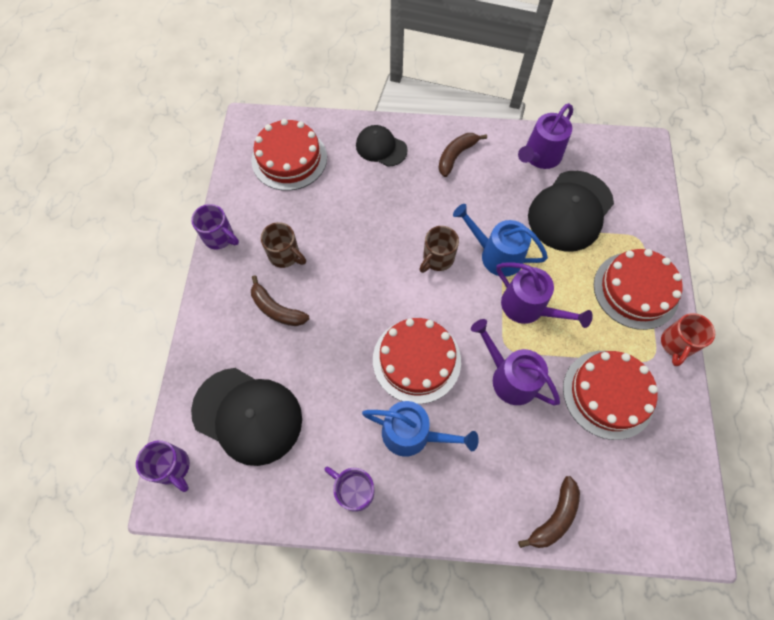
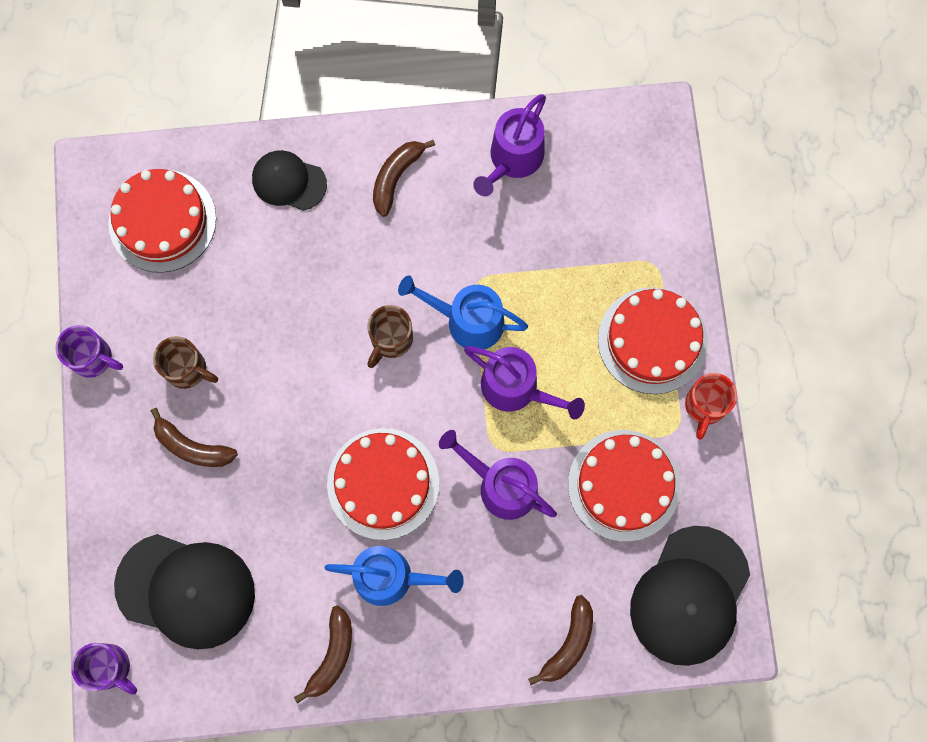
camera: 10 degrees left, 10 degrees up
(354, 490) = (332, 655): purple mug -> brown banana
(570, 211) = (560, 238): black cap -> black cap (690, 596)

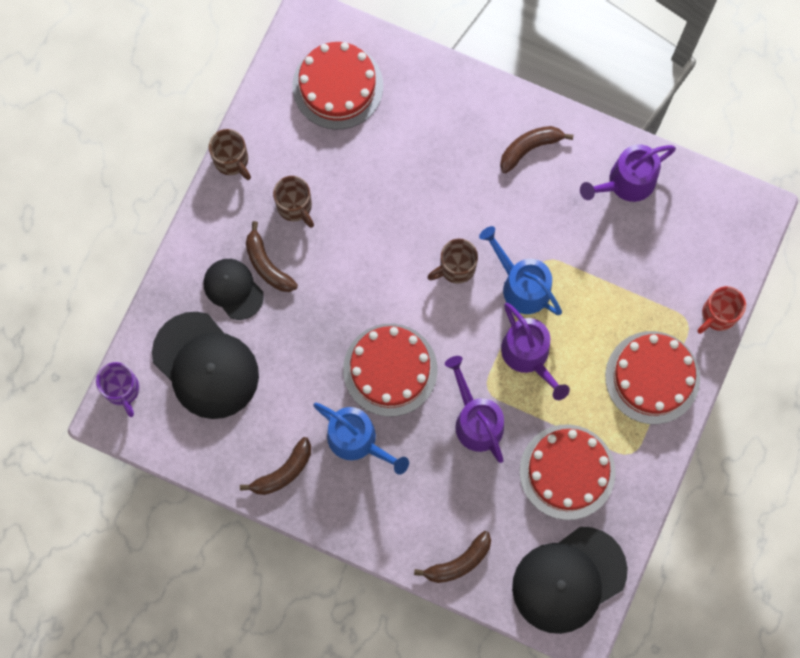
camera: 30 degrees right, 0 degrees up
(93, 358) = (232, 160): purple mug -> brown mug
(289, 181) = (447, 107): black cap -> black cap (233, 289)
(705, 406) = (663, 448): red mug -> red mug (718, 315)

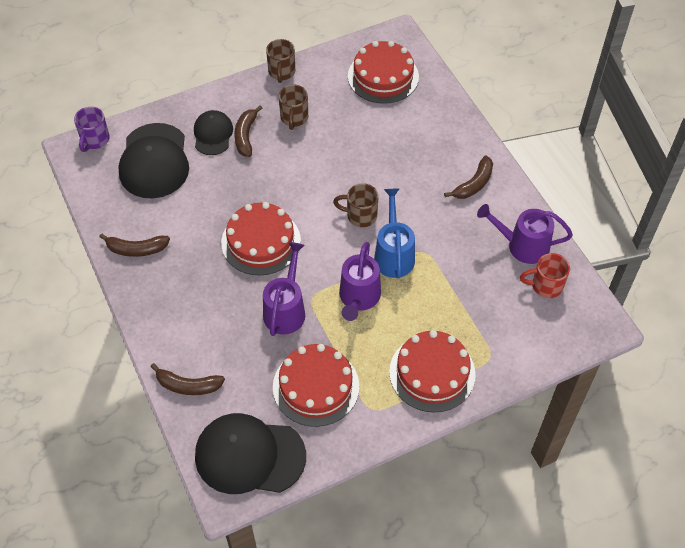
camera: 40 degrees right, 20 degrees down
(357, 440) = (199, 265): blue watering can -> none
(529, 148) = (474, 184): brown banana -> brown banana turned 120 degrees clockwise
(718, 315) = (516, 368): red mug -> red mug (545, 286)

